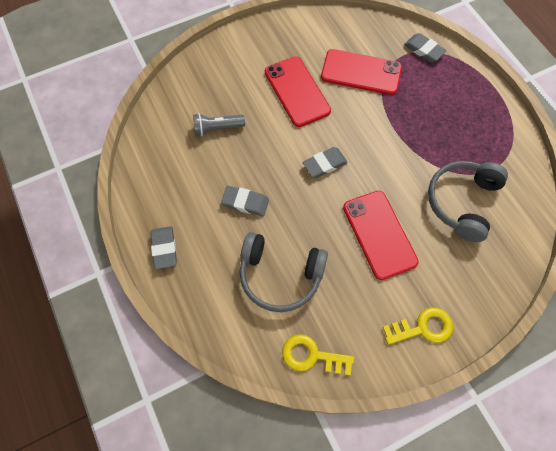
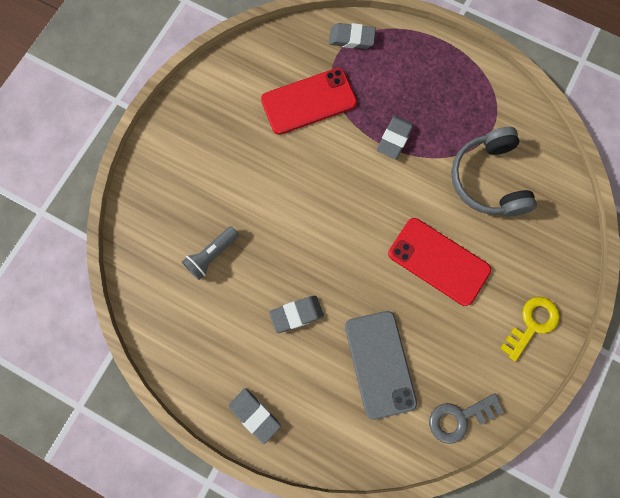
camera: 35 degrees left, 10 degrees up
(280, 275) = (380, 364): grey headphones -> grey phone
(297, 91) = (261, 163): red phone -> none
(312, 355) = (459, 418): yellow key -> grey key
(324, 164) = (342, 224): grey eraser -> grey eraser (394, 139)

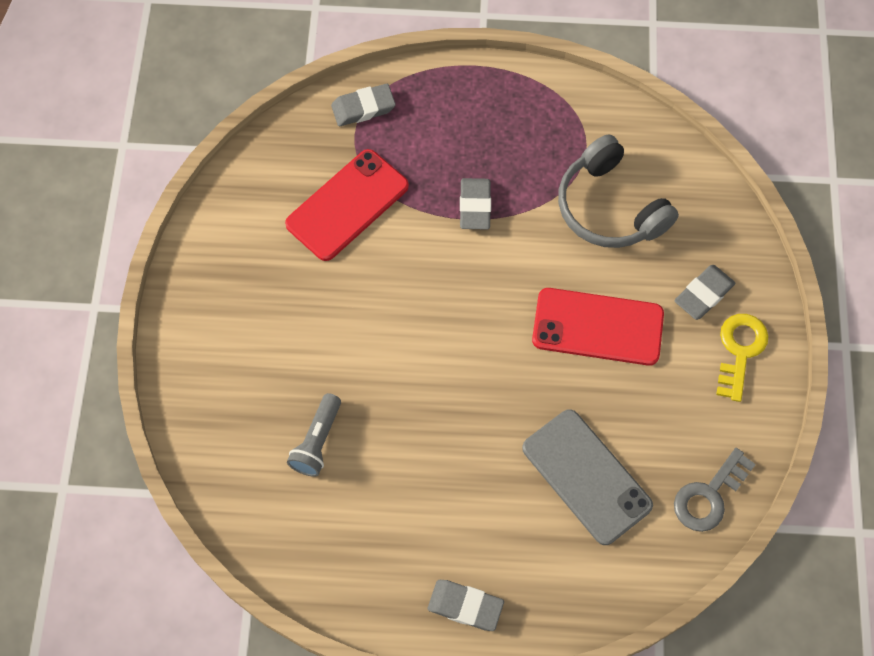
camera: 25 degrees left, 10 degrees down
(296, 314) = (458, 464): grey eraser -> grey eraser (703, 294)

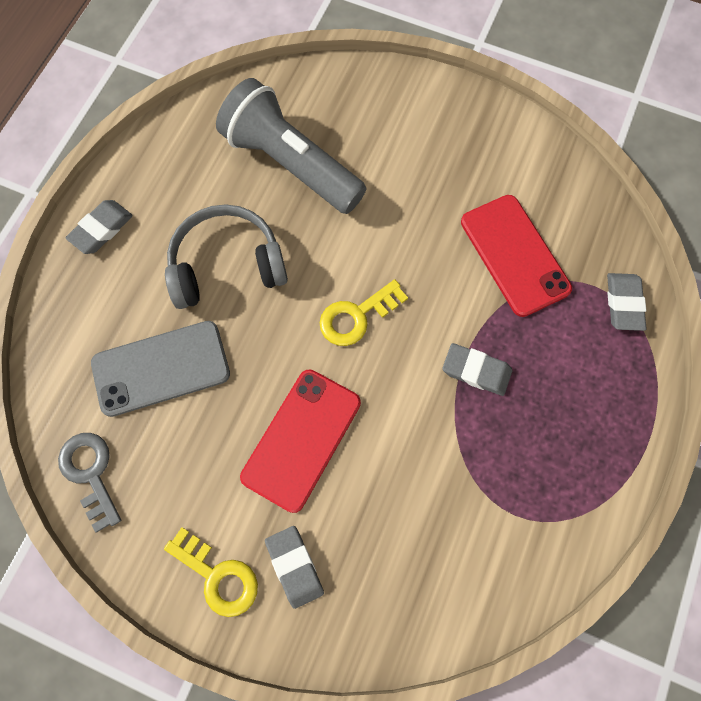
camera: 110 degrees right, 5 degrees up
(317, 441) = (291, 164): grey flashlight -> grey flashlight, size x2.07
(463, 320) = (356, 316): none -> yellow key
(609, 207) = (431, 508): grey headphones -> grey headphones (227, 265)

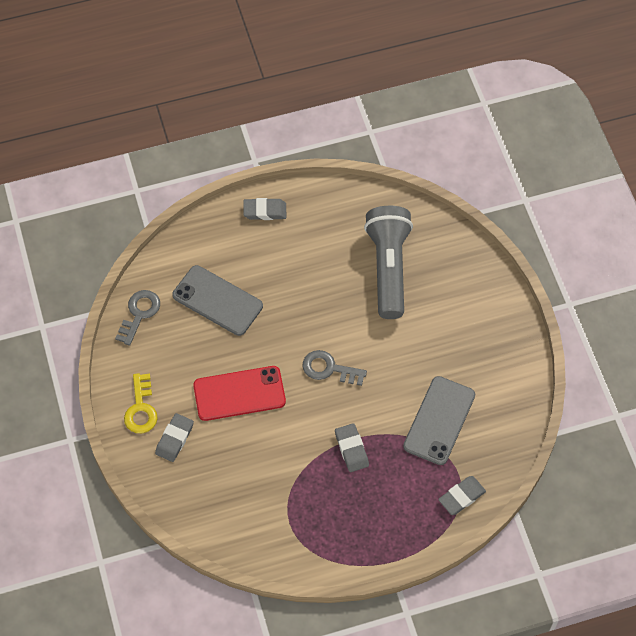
camera: 50 degrees right, 10 degrees down
(227, 265) = (300, 285): grey headphones -> none
(356, 316) = (329, 369): yellow key -> grey key
(514, 255) = (439, 420): red phone -> grey phone

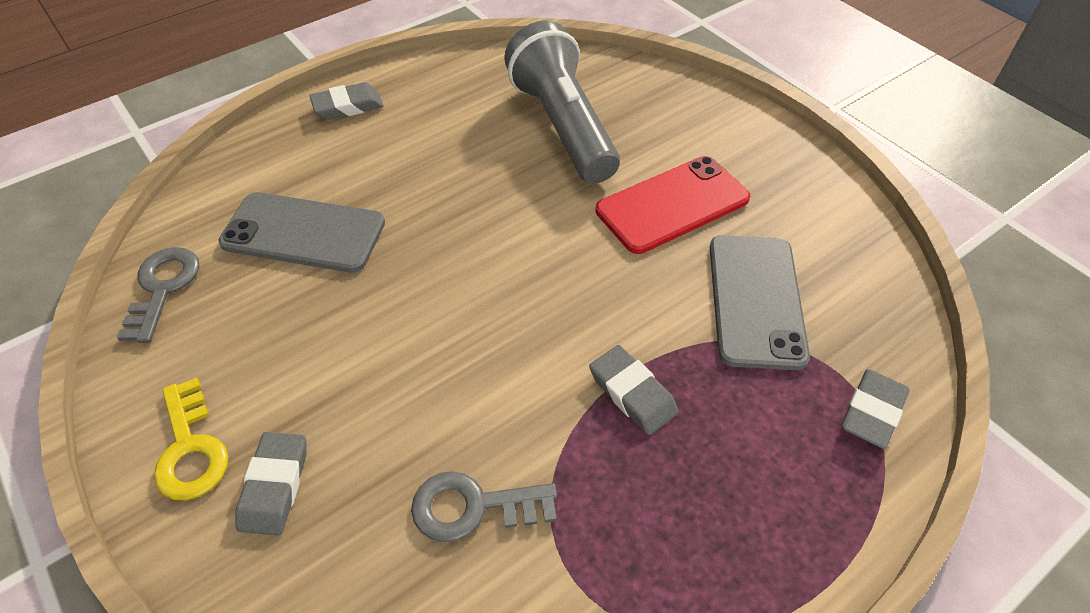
camera: 20 degrees left, 10 degrees down
(239, 393) = (385, 362): red phone -> red phone (672, 204)
(329, 369) = (532, 277): grey key -> grey key (473, 507)

